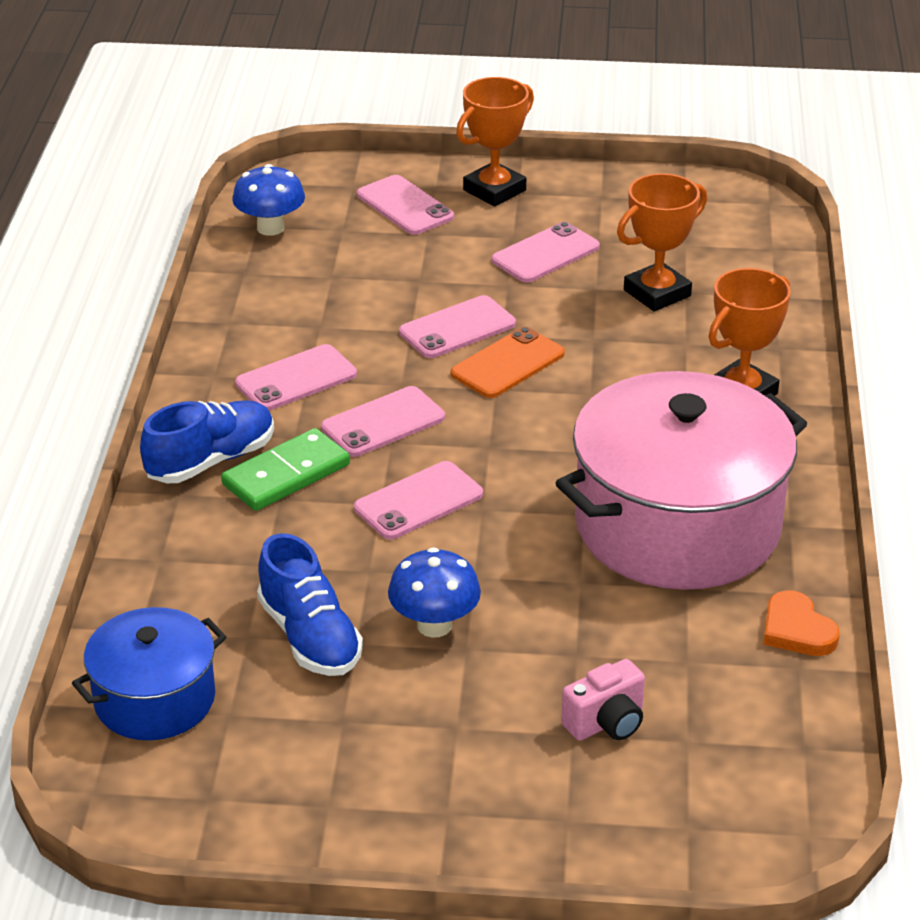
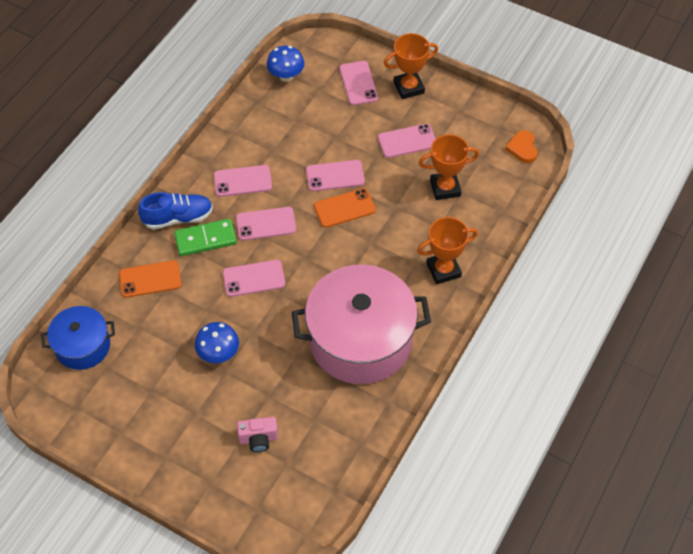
camera: 25 degrees right, 20 degrees up
(220, 561) = (150, 279): none -> orange phone
(310, 637) = (163, 338): blue shoe -> none
(797, 630) = (374, 423): orange heart -> orange heart (522, 148)

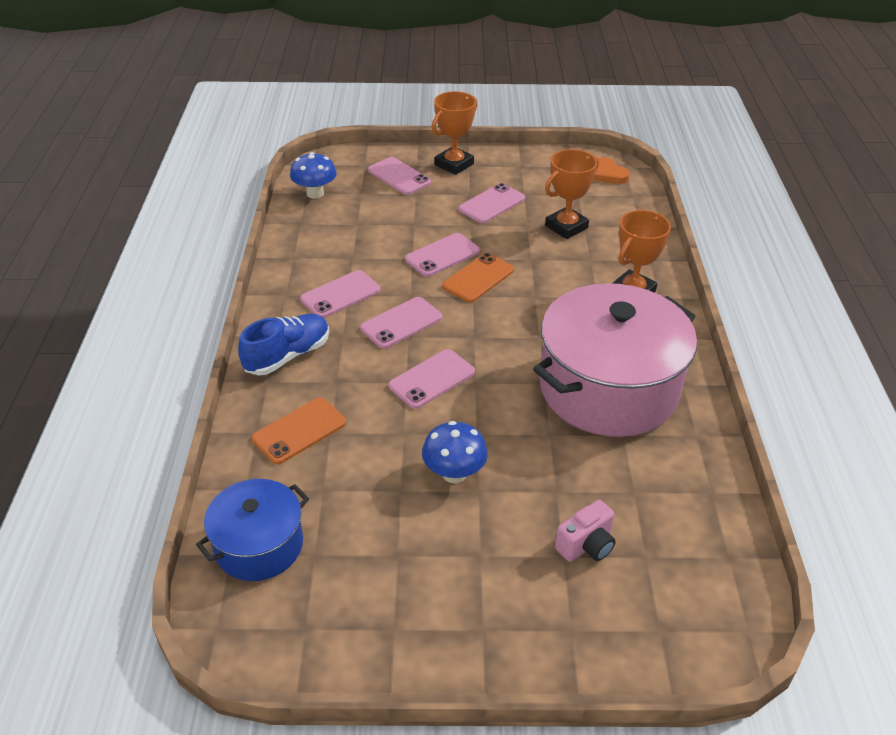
camera: 30 degrees left, 15 degrees down
(205, 239) = (340, 363): green domino -> none

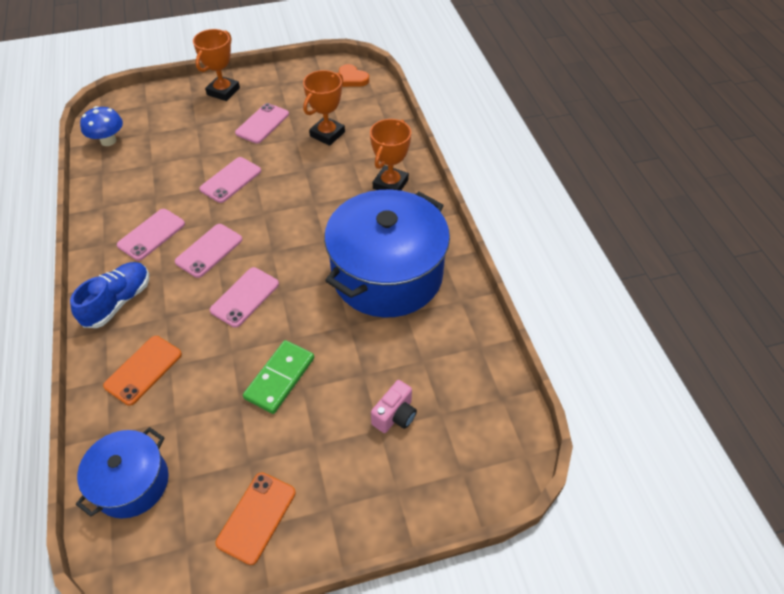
camera: 15 degrees left, 10 degrees up
(399, 176) = (178, 111): pink phone -> none
(454, 473) = (280, 378): blue mushroom -> green domino
(478, 278) = (264, 196): orange phone -> orange phone (256, 517)
(608, 388) = (387, 274): pink pot -> blue pot

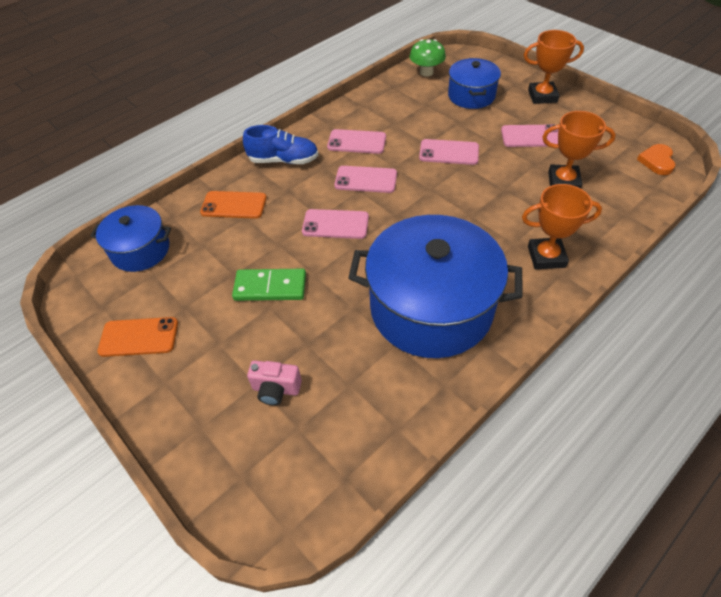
camera: 65 degrees right, 0 degrees up
(108, 141) = (426, 72): blue mushroom -> green mushroom
(175, 130) = (471, 96): none -> blue pot

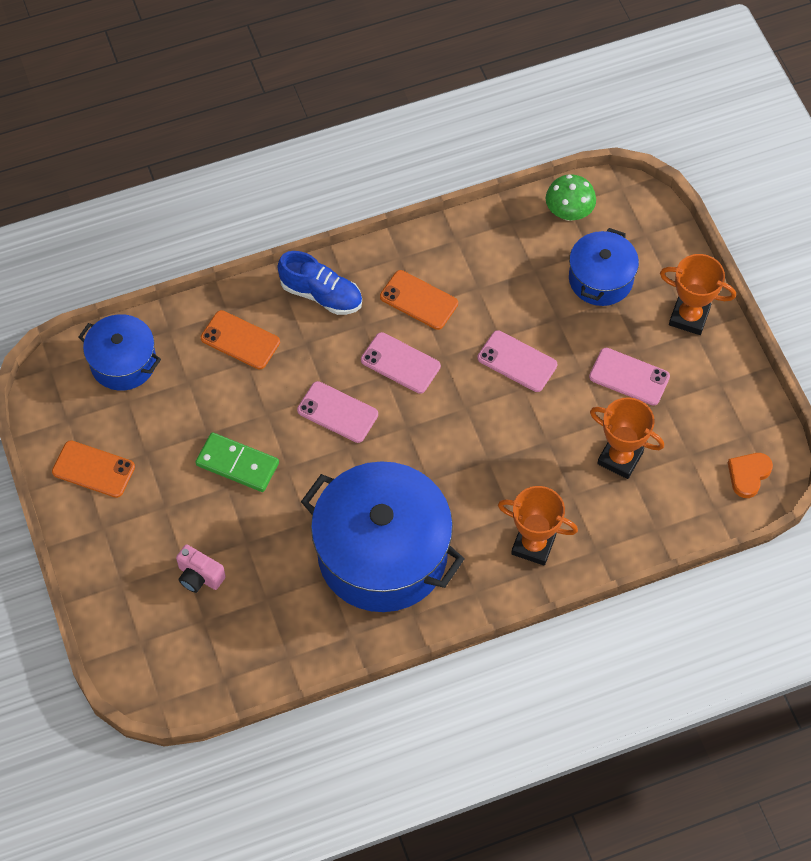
camera: 20 degrees right, 10 degrees up
(356, 142) = (418, 300): pink phone -> orange phone

